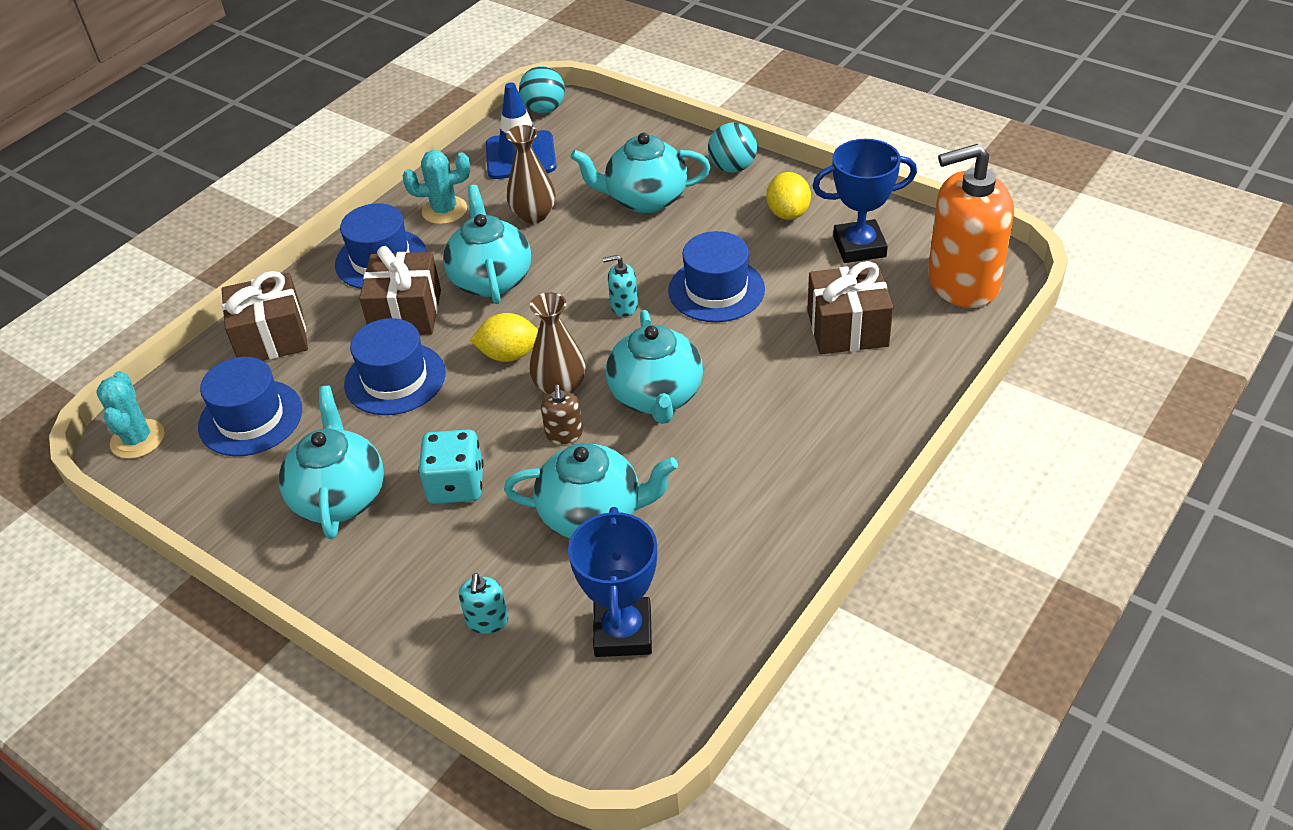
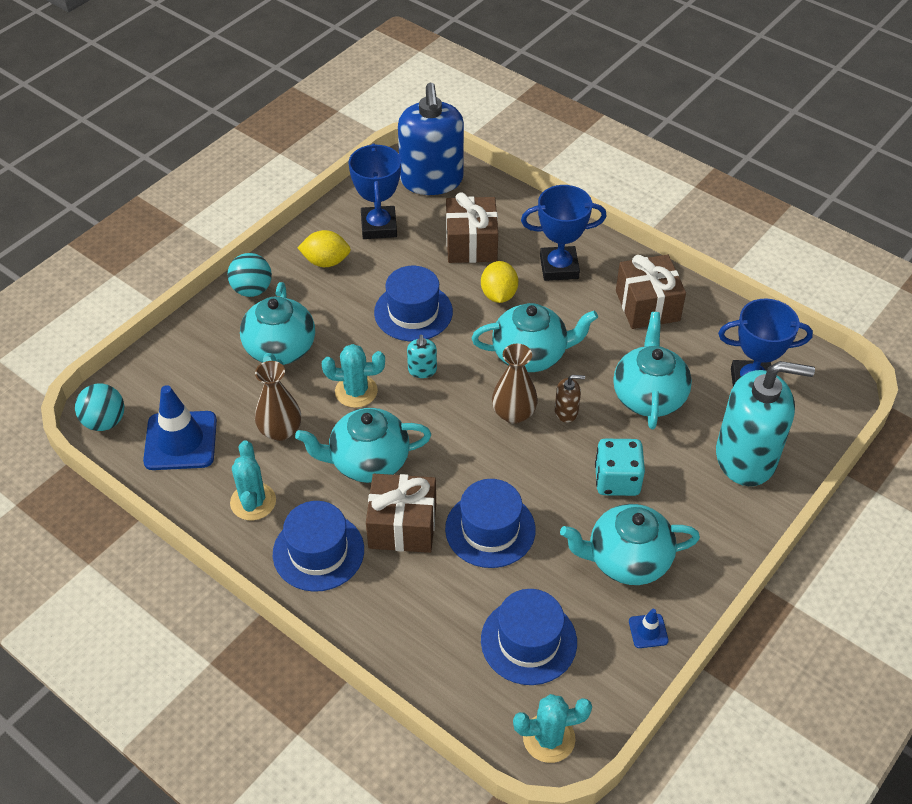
camera: 90 degrees left, 5 degrees up
(242, 517) = (648, 631): none -> blue traffic cone
(271, 337) = (419, 637): brown gift -> brown gift (647, 306)
(487, 621) = (746, 457): turquoise soap dispenser -> turquoise soap dispenser, size x2.50
(509, 355) = (470, 447): yellow lemon -> yellow lemon (498, 295)
(589, 259) = (356, 391): none -> turquoise cactus
(821, 415) = (559, 267): none -> blue trophy
(962, 282) = (431, 180): orange soap dispenser -> blue soap dispenser

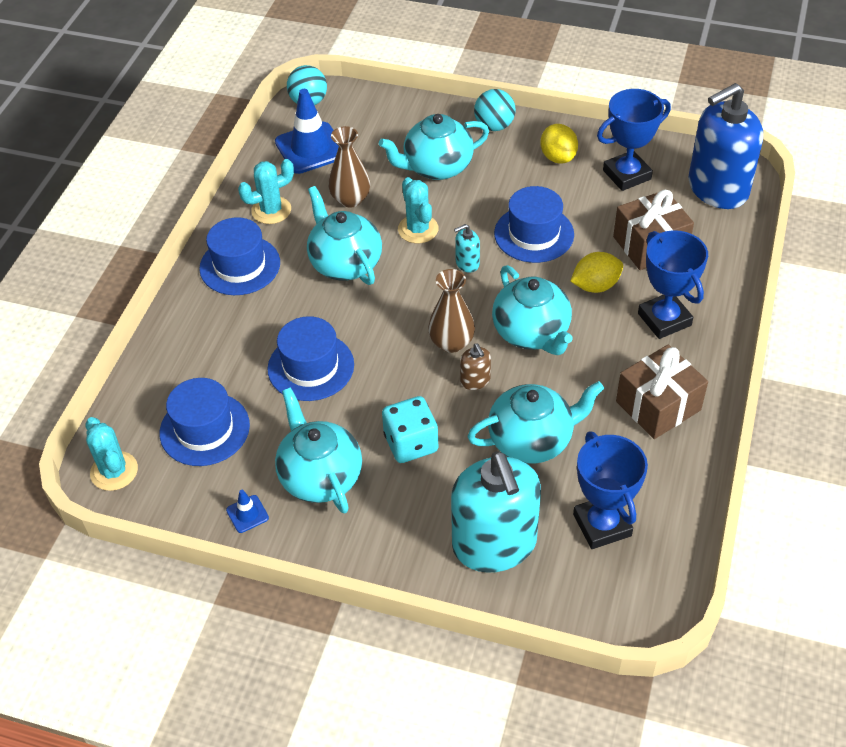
camera: 70 degrees right, 0 degrees up
(402, 526) = (288, 308): brown gift -> none

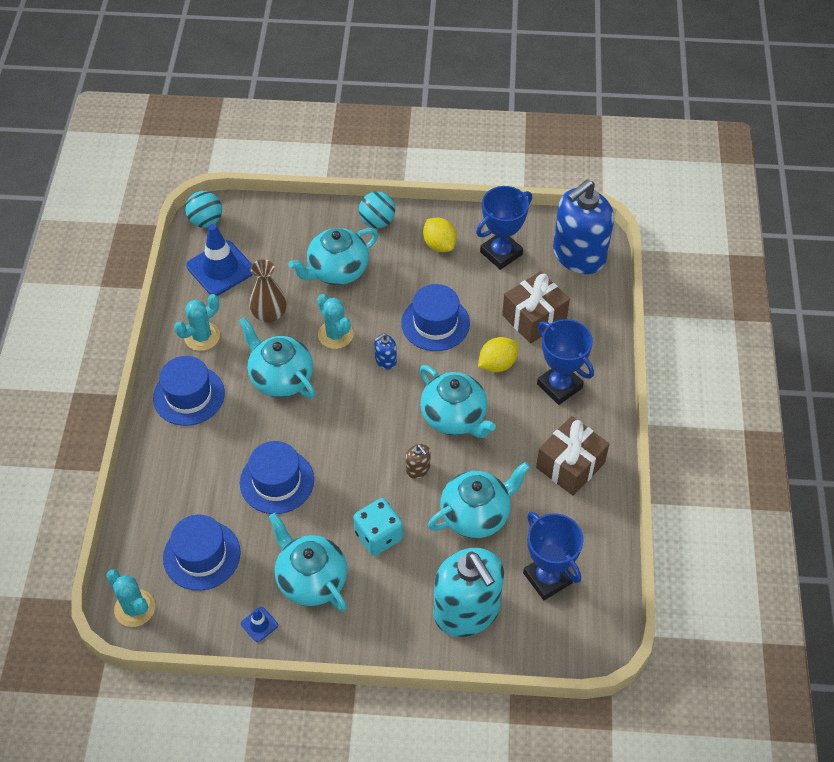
camera: 15 degrees left, 5 degrees up
(451, 342) = (390, 438): brown vase -> none
(467, 263) = (385, 360): turquoise soap dispenser -> blue soap dispenser

